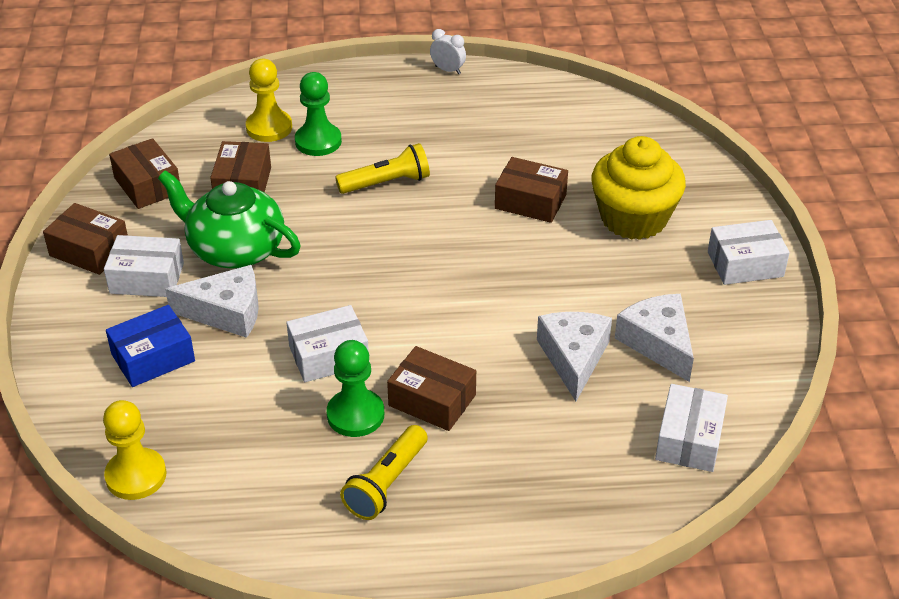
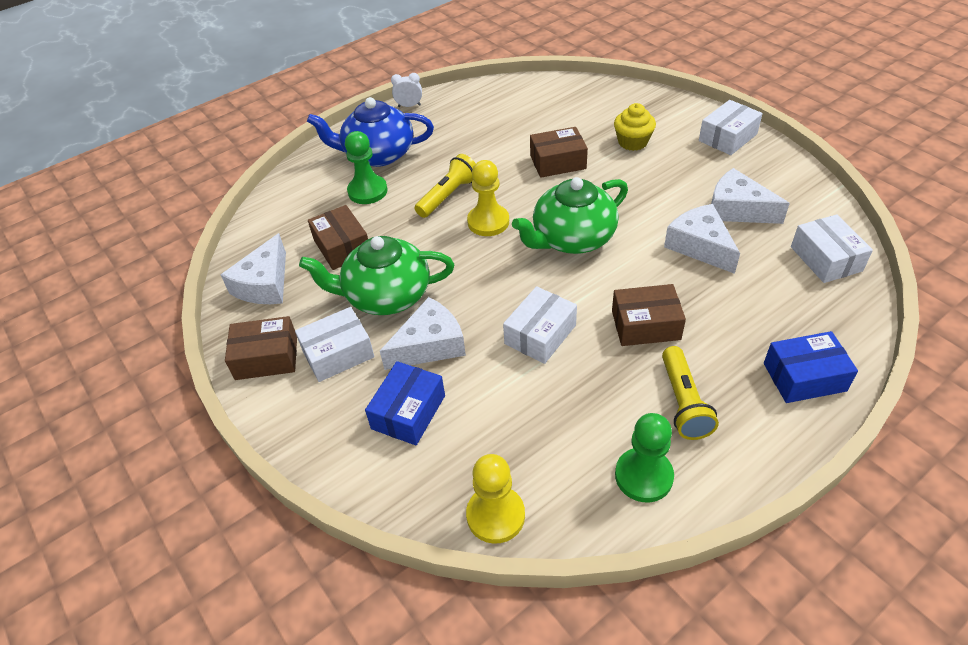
camera: 30 degrees left, 5 degrees up
(147, 185) = (265, 284): brown box -> white cheese
(269, 127) = (320, 198): yellow pawn -> yellow pawn (488, 222)
(355, 415) = (606, 366): green pawn -> green pawn (643, 476)
(365, 108) = (378, 154): none -> blue teapot
(457, 284) = (572, 238): none -> green teapot
(524, 528) = (804, 377): none -> blue box
(633, 218) = (632, 142): yellow cupcake -> yellow cupcake, size x0.57

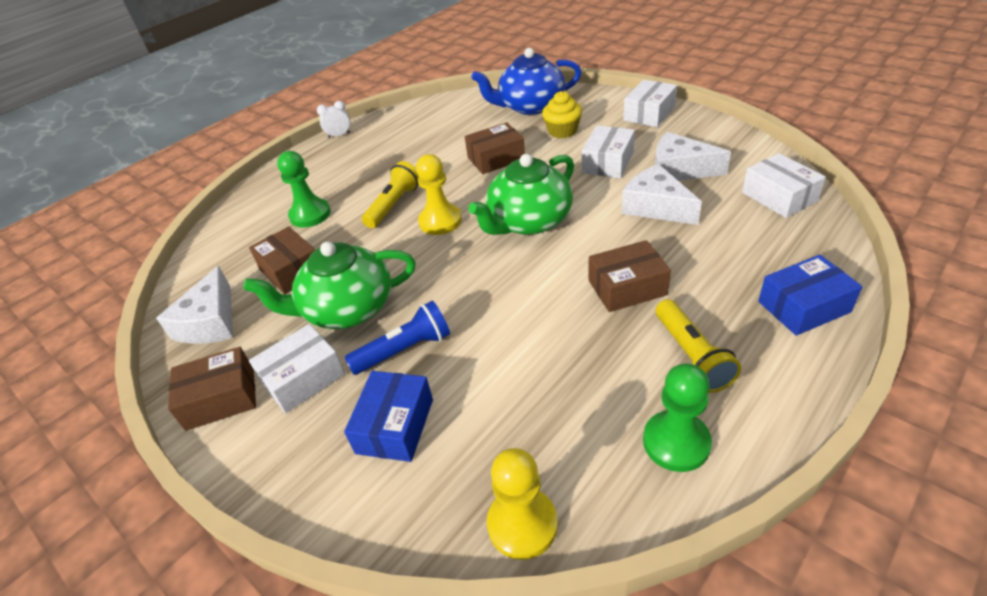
camera: 10 degrees left, 5 degrees down
(378, 154) = (315, 181): blue teapot -> blue teapot (530, 106)
(429, 345) = (404, 350): white cheese -> blue flashlight
(540, 334) = (521, 317): white box -> white box (607, 162)

